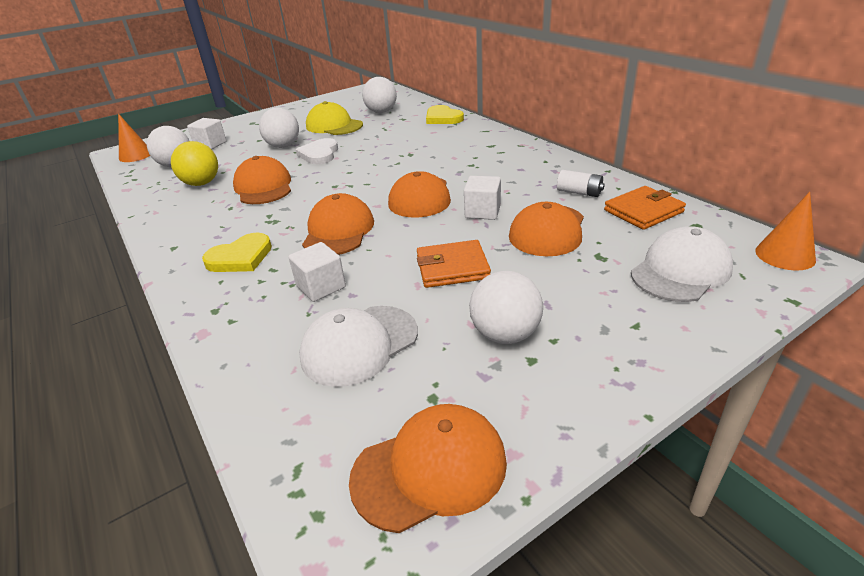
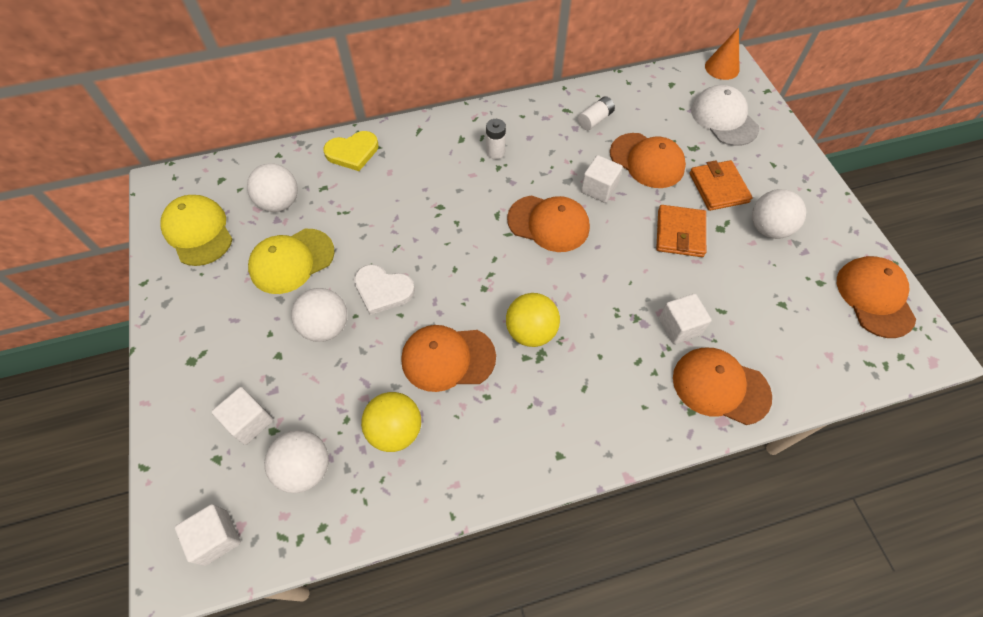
camera: 75 degrees left, 25 degrees up
(136, 155) = (216, 538): orange cone -> white cube
(240, 257) = (607, 388): yellow heart -> none
(295, 212) = (531, 331): none -> yellow ball
(338, 231) = (588, 299): orange cap -> orange cap (720, 386)
(346, 101) = (198, 232): none -> yellow cap
(359, 345) = (761, 312): white cap -> none
(488, 160) = (495, 152): none -> white battery
(643, 211) = (641, 99): orange wallet -> orange wallet (718, 188)

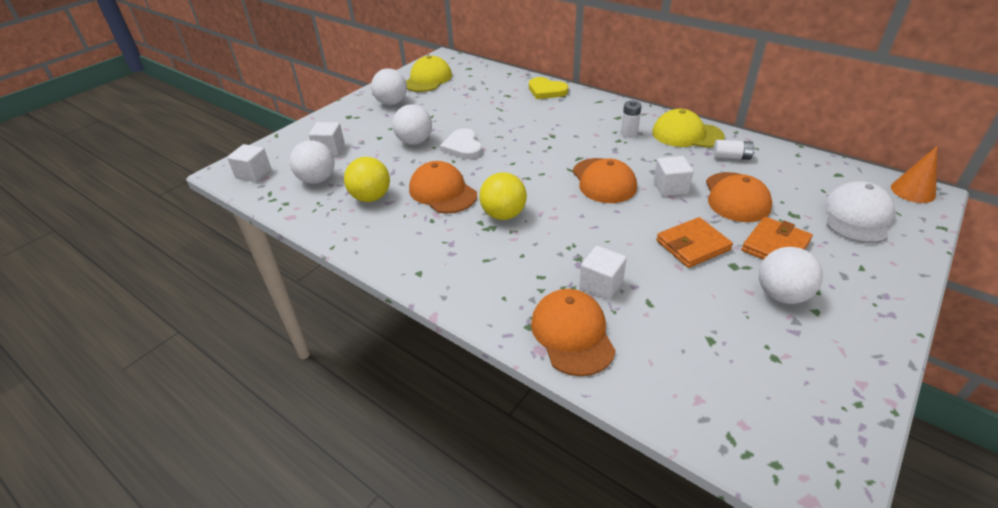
camera: 55 degrees right, 20 degrees down
(280, 203) = (478, 89): white ball -> white ball (392, 103)
(291, 261) = (444, 111): yellow cap -> yellow cap (687, 134)
(874, 297) = (820, 410): orange cap -> none

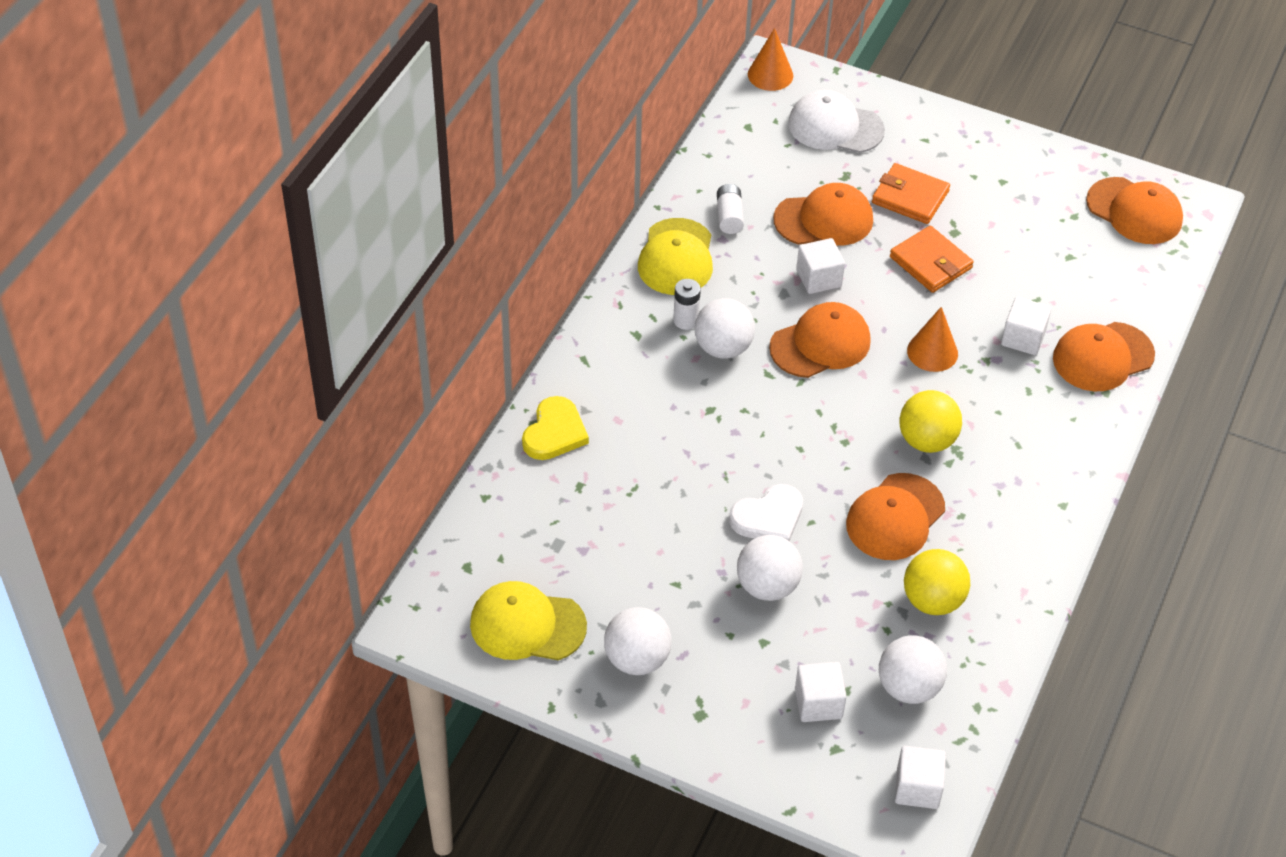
camera: 105 degrees left, 10 degrees up
(590, 231) = (932, 352): none -> orange cone
(781, 295) = (988, 202): white ball -> white ball (723, 348)
(795, 416) = (1134, 211): none -> orange cap

